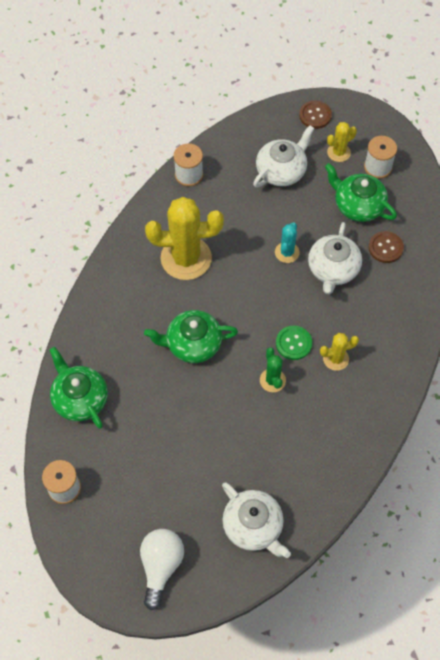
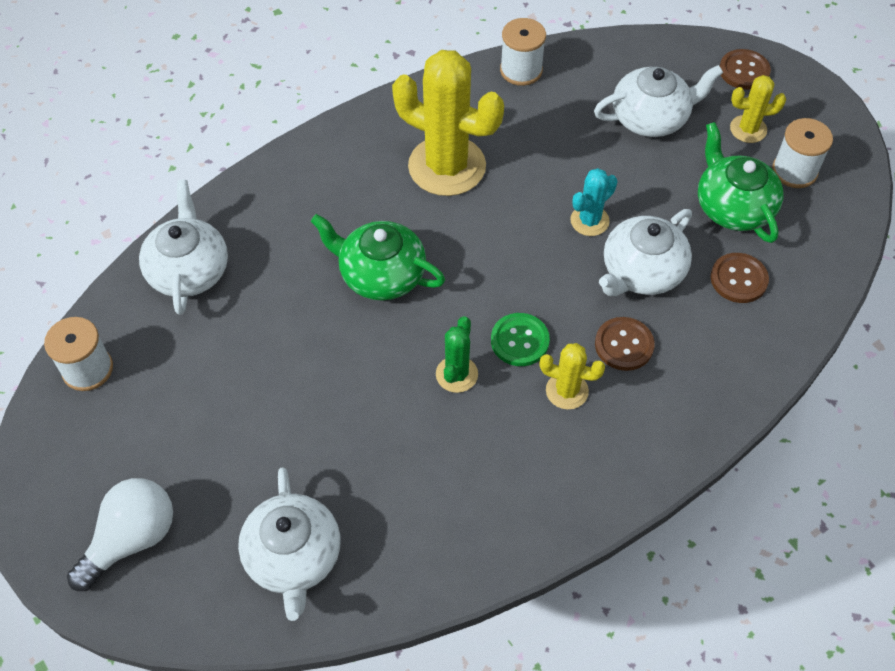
camera: 30 degrees right, 5 degrees down
(80, 398) = (189, 270): green teapot -> white teapot
(349, 317) = (624, 345): none -> brown button

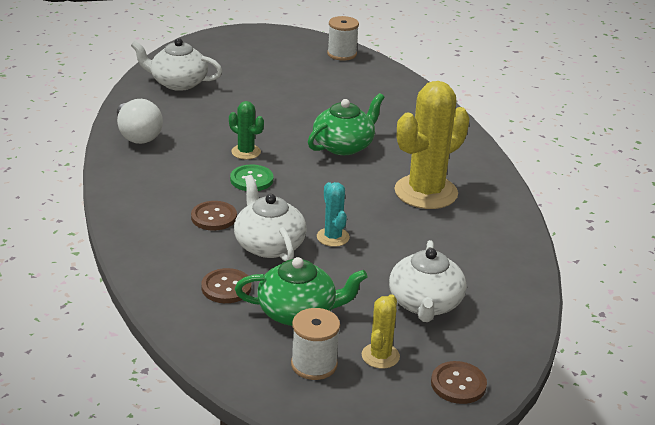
camera: 110 degrees right, 25 degrees down
(132, 539) = (229, 49): white light bulb -> white light bulb (137, 136)
(189, 270) = (392, 89): white teapot -> none
(521, 70) = (516, 253): white spool -> none
(567, 391) = (199, 185): yellow cactus -> none

